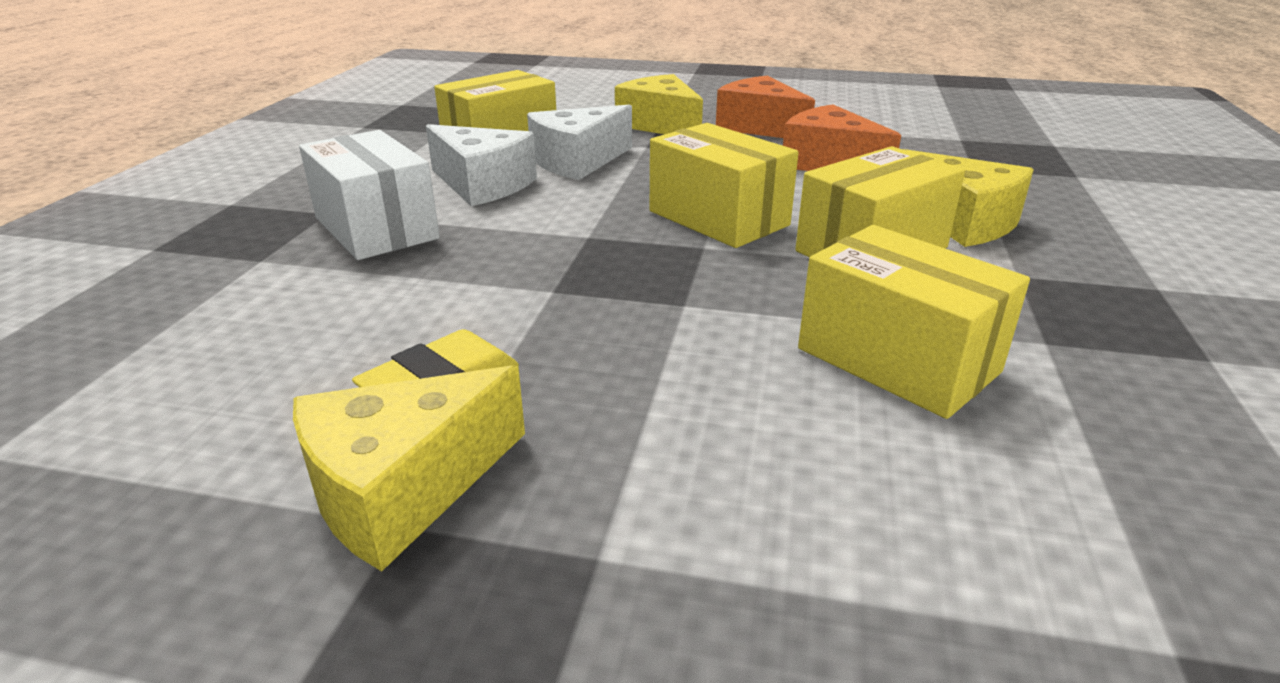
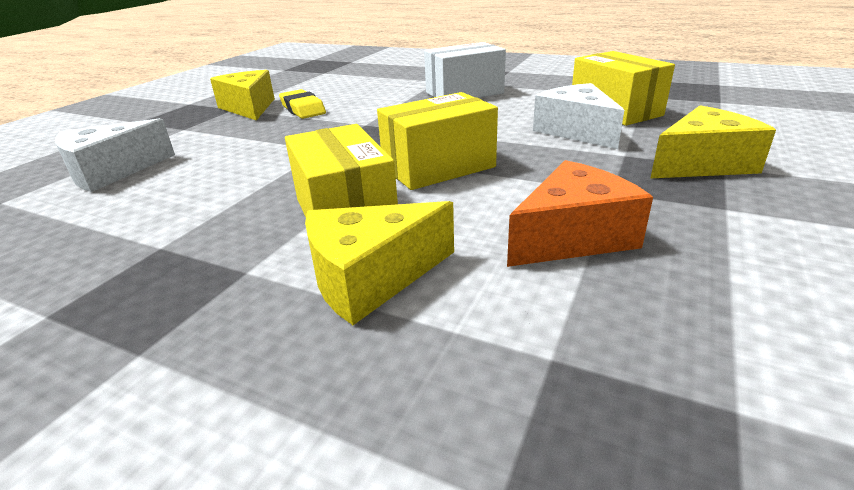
camera: 105 degrees right, 0 degrees up
(482, 185) = (526, 108): white cheese -> white cheese (112, 172)
(760, 127) = (722, 216): orange cheese -> none
(897, 360) = (208, 192): yellow box -> none

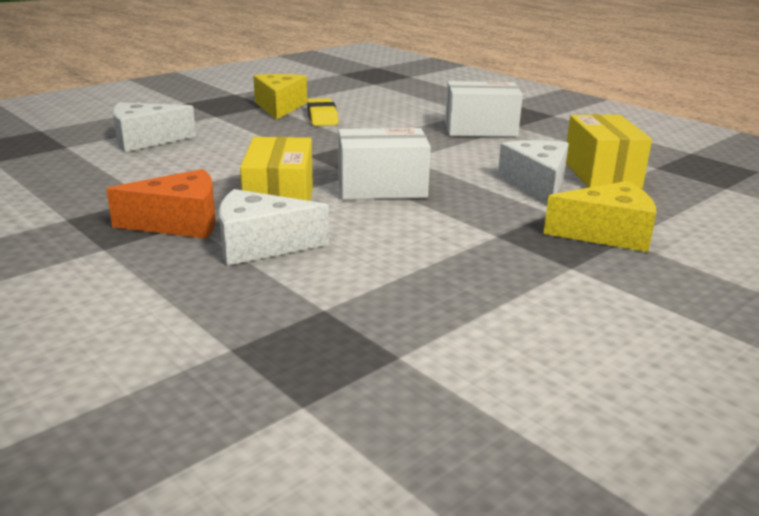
camera: 20 degrees right, 5 degrees down
(371, 278) = (260, 245): yellow cheese -> white cheese
(438, 167) = (382, 188): yellow box -> white box
(572, 237) = (422, 256): orange cheese -> orange cheese (179, 223)

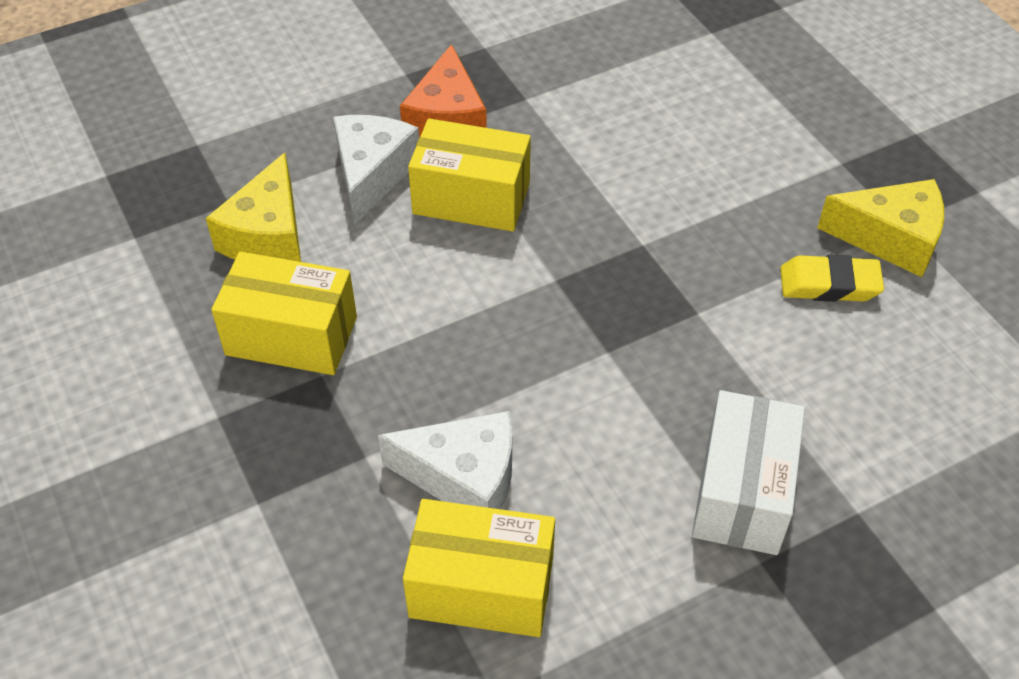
camera: 105 degrees right, 25 degrees up
(145, 140) = (728, 94): white cheese -> none
(382, 188) = (498, 298): white box -> none
(469, 251) = (291, 336): none -> yellow box
(607, 234) = (280, 491): yellow cheese -> yellow cheese (268, 235)

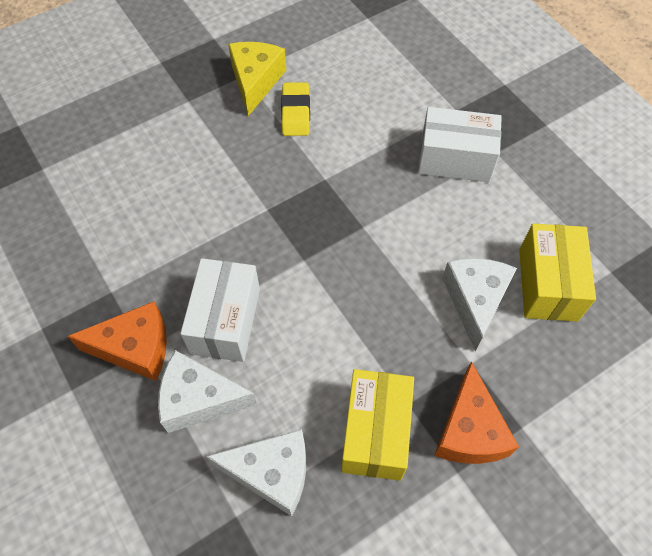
camera: 95 degrees left, 10 degrees up
(268, 235) = (271, 473): yellow cheese -> white cheese
(269, 438) = (469, 430): none -> orange cheese
(471, 198) = (225, 321): yellow box -> white box

